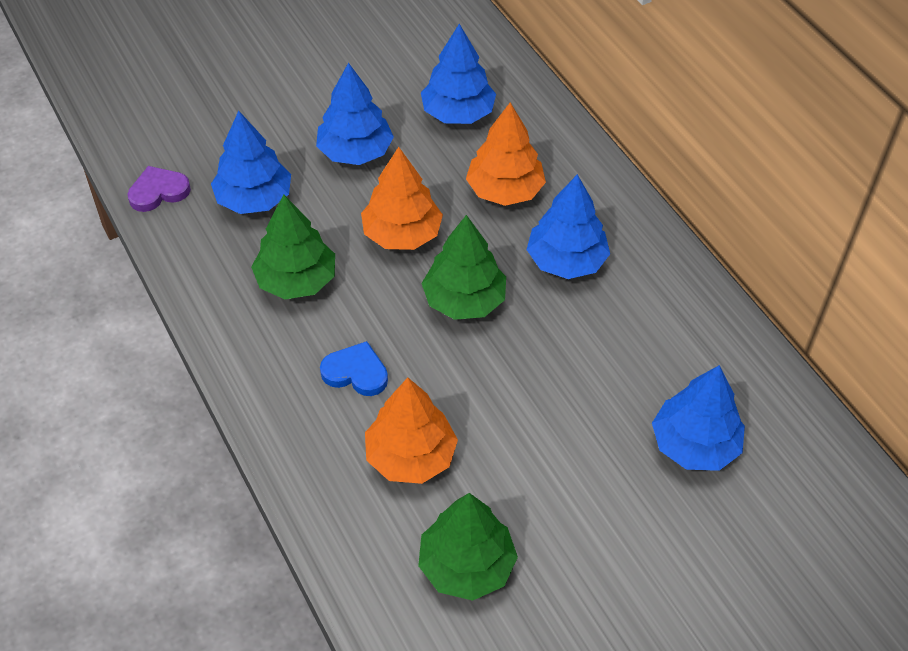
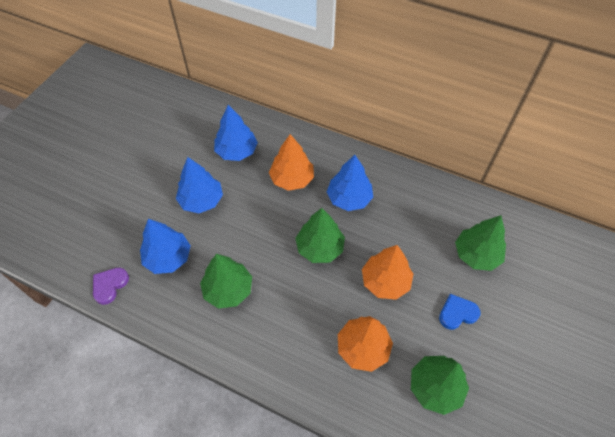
camera: 35 degrees left, 5 degrees up
(356, 372) = (300, 321): blue heart -> blue heart (457, 313)
(402, 234) = (261, 231): orange tree -> orange tree (385, 281)
(694, 444) = (476, 254): blue tree -> green tree

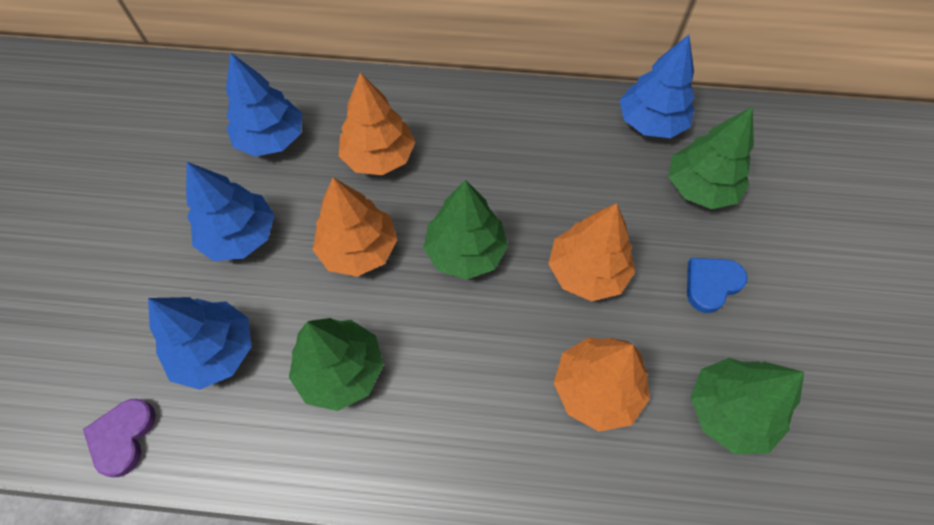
camera: 20 degrees left, 5 degrees up
(261, 227) = (358, 249): none -> orange tree
(349, 198) = (480, 160): blue tree -> blue tree (651, 122)

